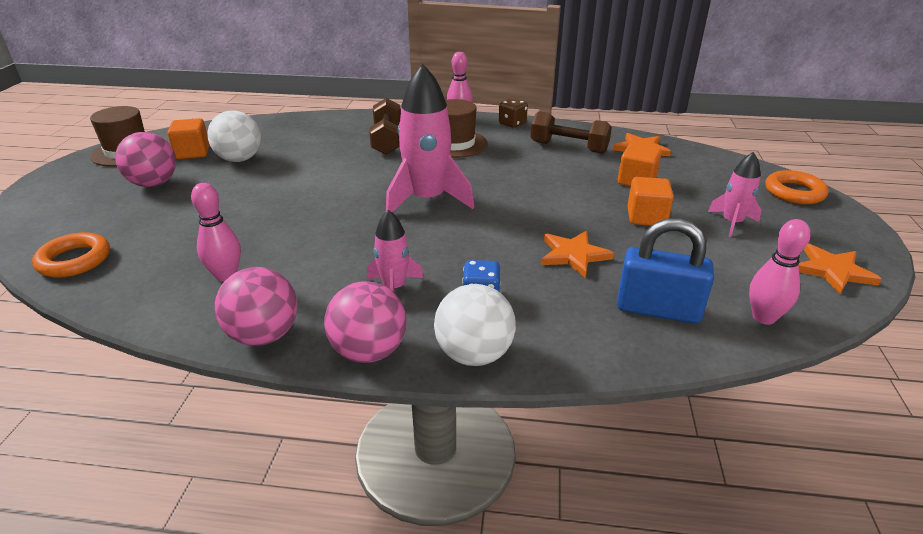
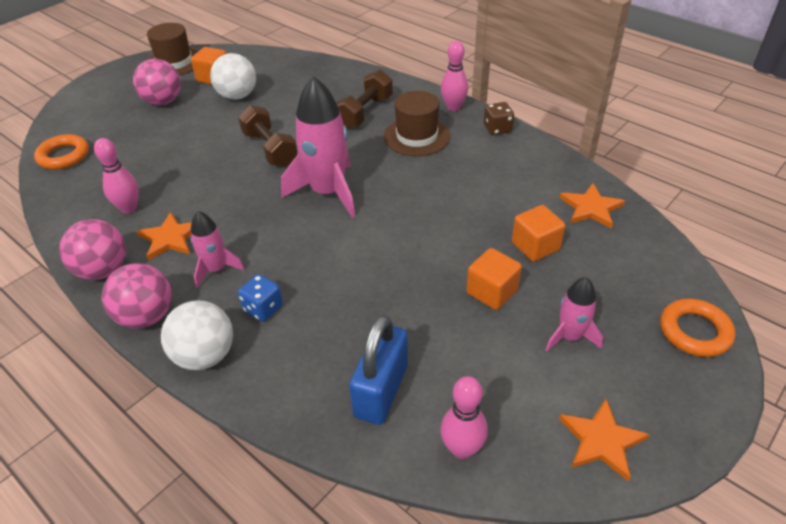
camera: 35 degrees right, 10 degrees up
(568, 147) = (518, 179): brown dumbbell -> brown dumbbell (270, 149)
(573, 255) = (378, 302): orange star -> orange star (170, 238)
(658, 309) = (381, 390): blue padlock -> blue padlock turned 60 degrees clockwise

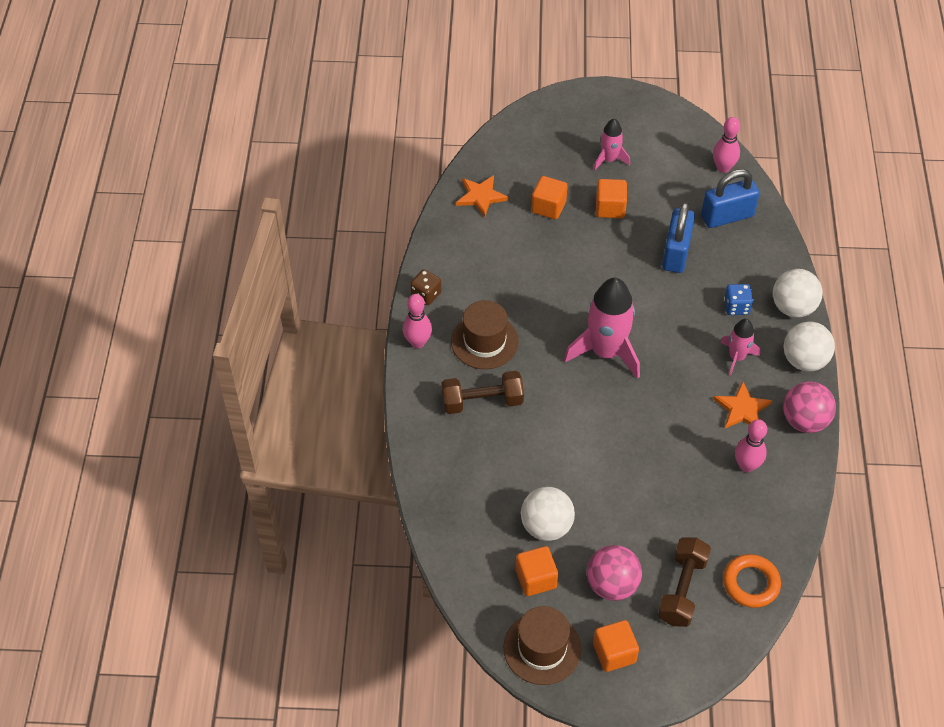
camera: 130 degrees left, 10 degrees up
(129, 83) = (614, 653): none -> orange cube
(147, 316) = (804, 360): pink ball -> white ball
(270, 149) = (594, 431): brown dumbbell -> brown dumbbell (682, 589)
(378, 306) = (676, 253): none -> blue padlock
(601, 440) = (664, 122): orange star -> none
(694, 331) = (553, 113): orange ring -> none

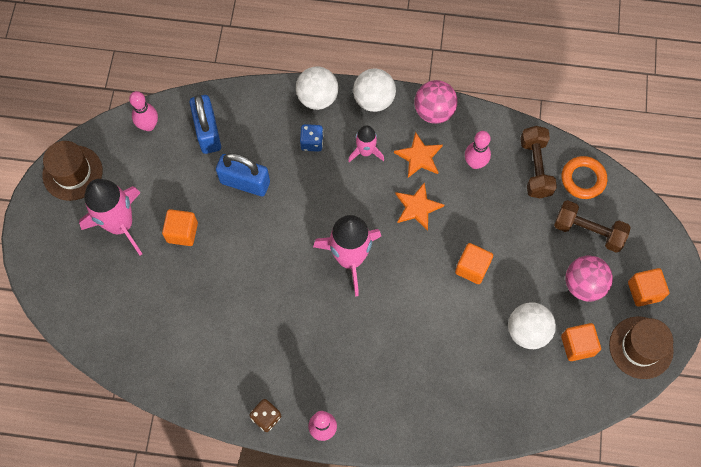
camera: 85 degrees left, 15 degrees up
(481, 196) = (148, 353): orange star -> orange star (417, 207)
(482, 401) = (396, 374): brown dumbbell -> brown dumbbell (535, 168)
(484, 341) = (328, 365): brown hat -> brown hat (72, 173)
(548, 207) = (172, 289): orange cube -> orange cube (472, 268)
(609, 159) = (120, 225): pink rocket -> pink rocket, size x1.86

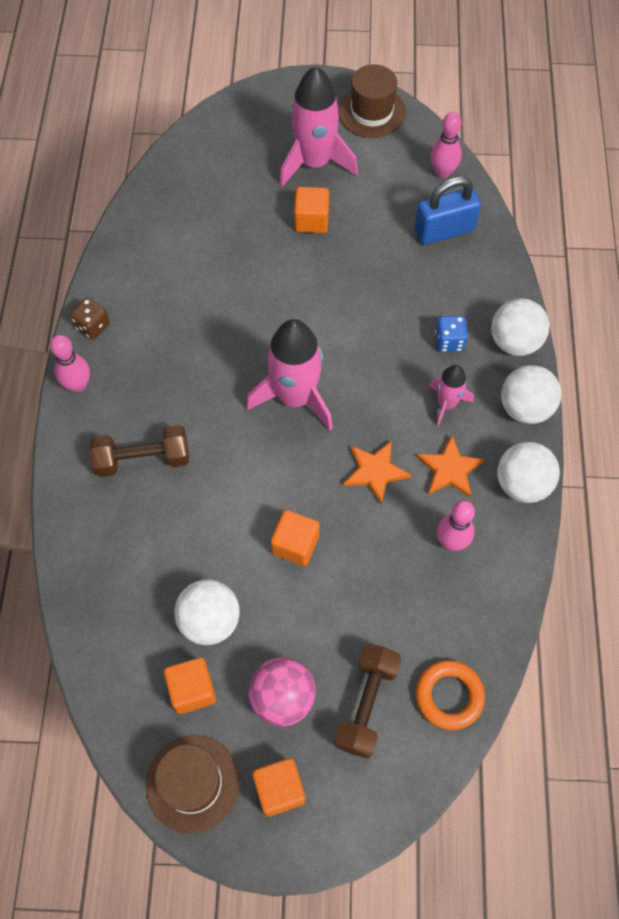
camera: 85 degrees right, 5 degrees down
(245, 182) = (383, 275): blue padlock -> none
(434, 111) = (522, 484): pink ball -> white ball
(535, 168) = (457, 625): brown dumbbell -> brown dumbbell (143, 459)

